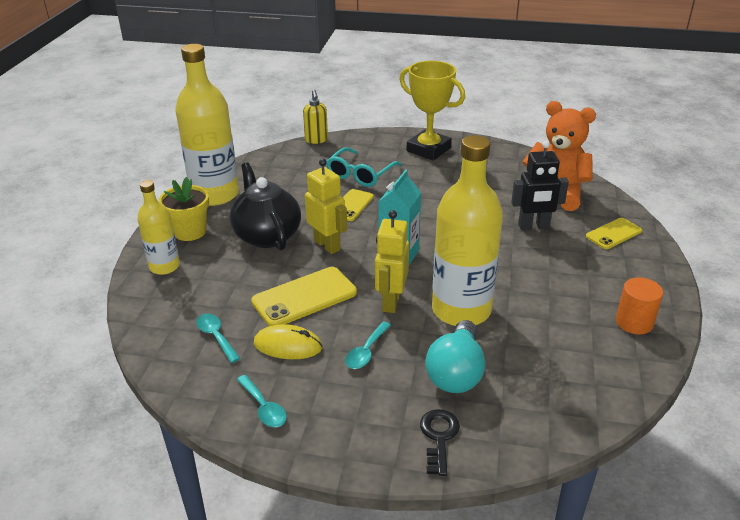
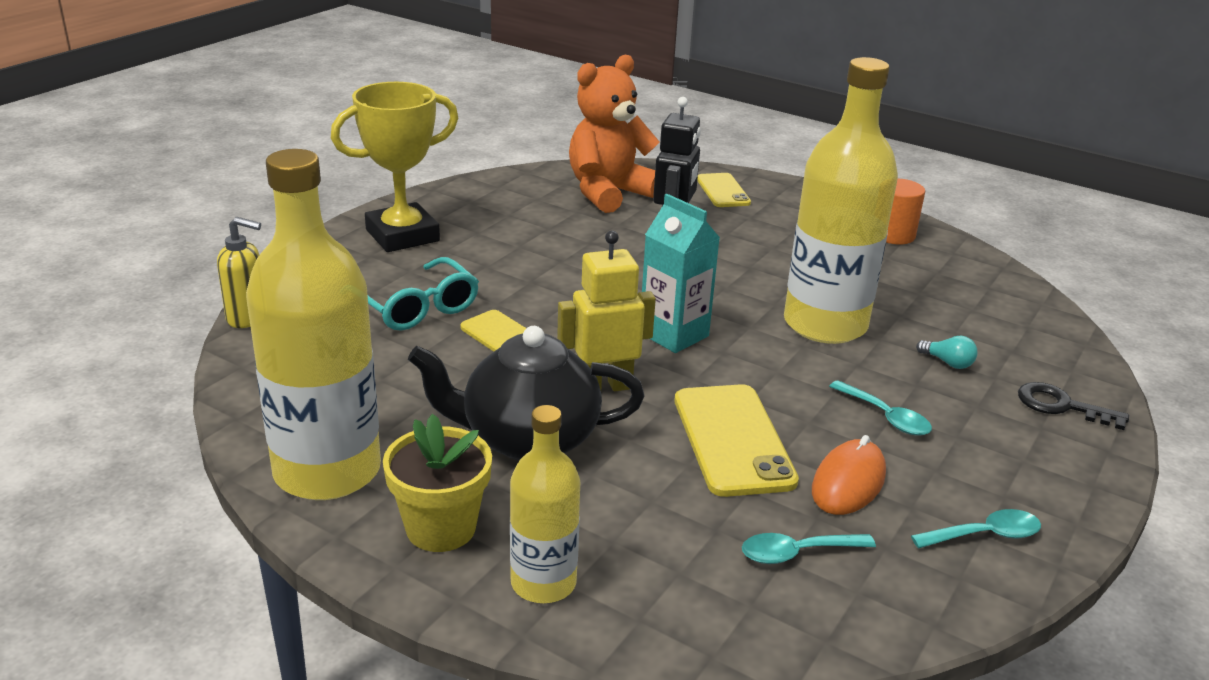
camera: 70 degrees left, 5 degrees down
(288, 346) = (848, 482): yellow mouse -> orange mouse
(391, 302) = (782, 369): yellow robot -> none
(456, 372) = (948, 362): turquoise light bulb -> turquoise light bulb, size x0.43

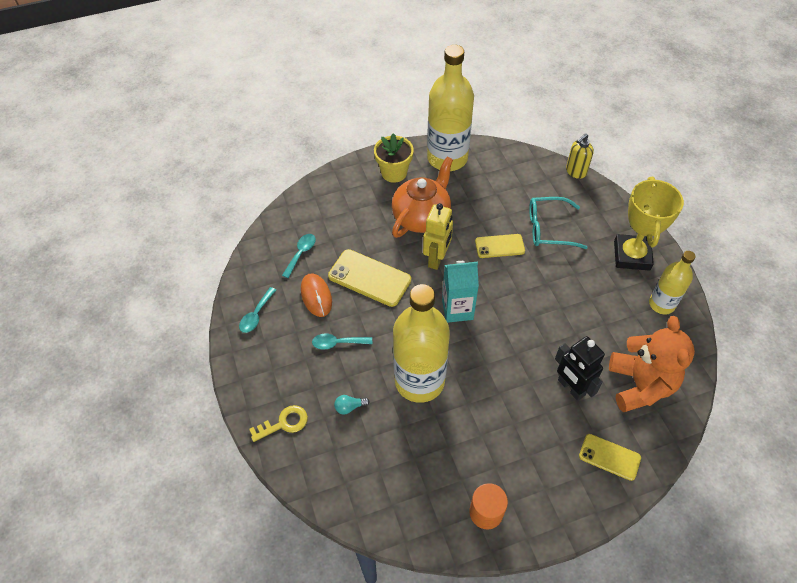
camera: 130 degrees right, 25 degrees up
(528, 439) = (422, 217): black teapot -> orange teapot
(543, 583) = (348, 184): yellow bottle -> yellow bottle (661, 304)
(1061, 406) = (284, 423): black key -> yellow key

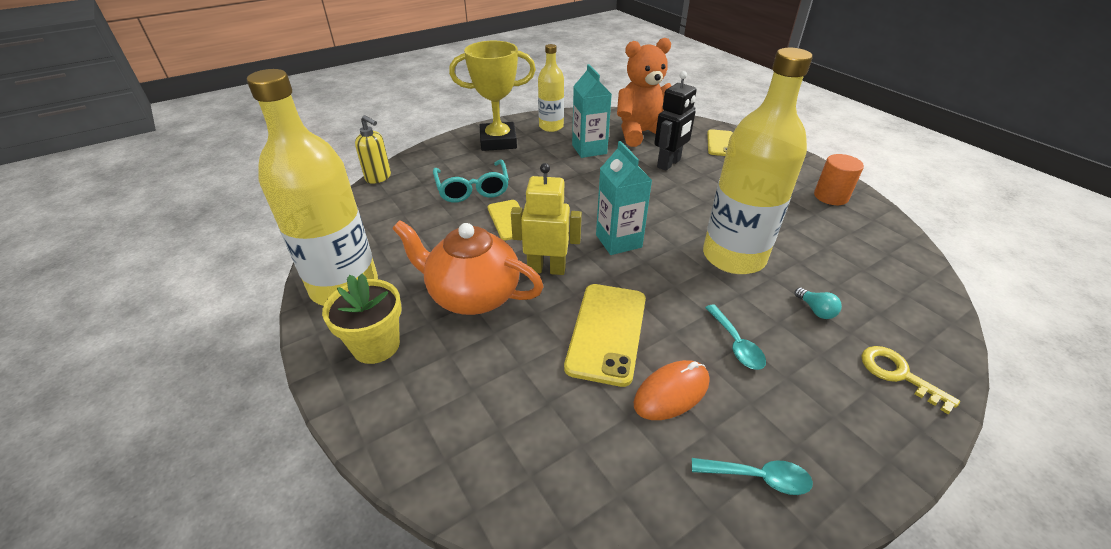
camera: 105 degrees left, 15 degrees down
(301, 254) = (593, 442): turquoise spoon -> none
(608, 326) = (589, 149): none -> turquoise carton

